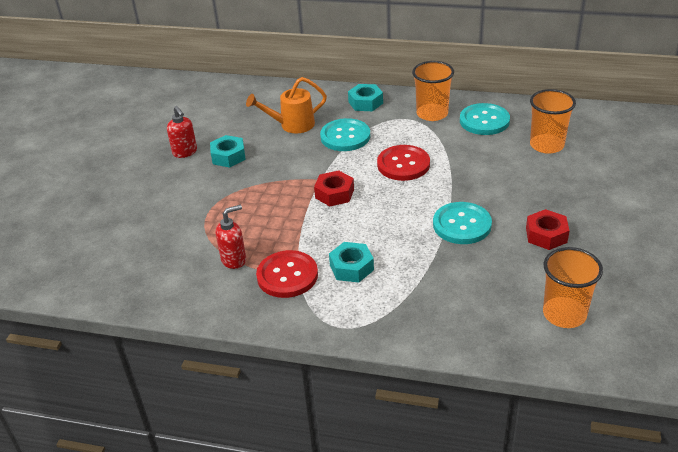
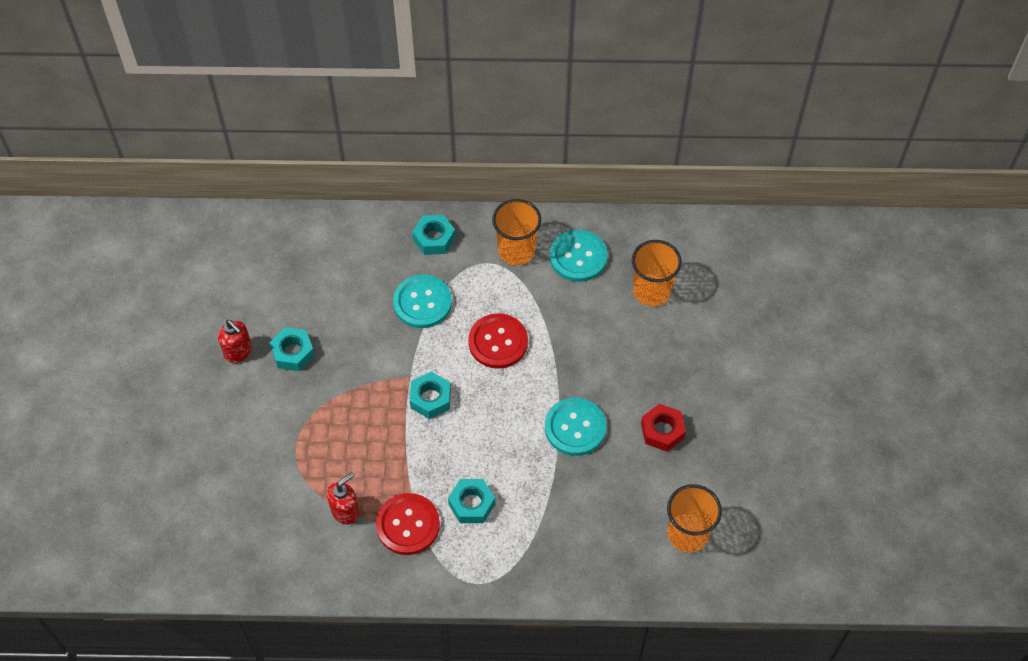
camera: 15 degrees left, 20 degrees up
(292, 125) = (354, 289): orange watering can -> none
(334, 193) = (430, 398): red nut -> turquoise nut

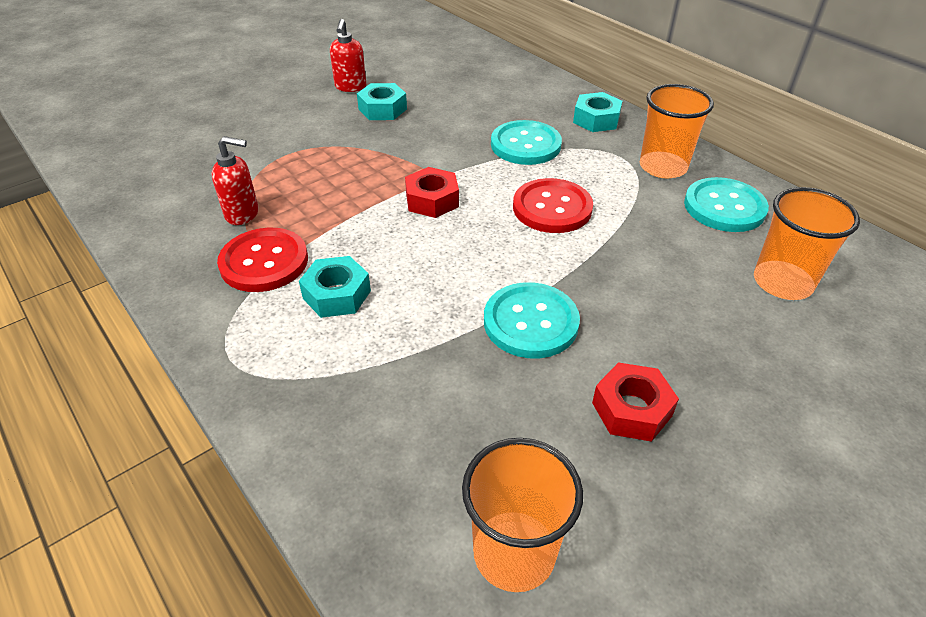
camera: 50 degrees right, 15 degrees down
(430, 398) = (432, 200): turquoise nut -> red nut

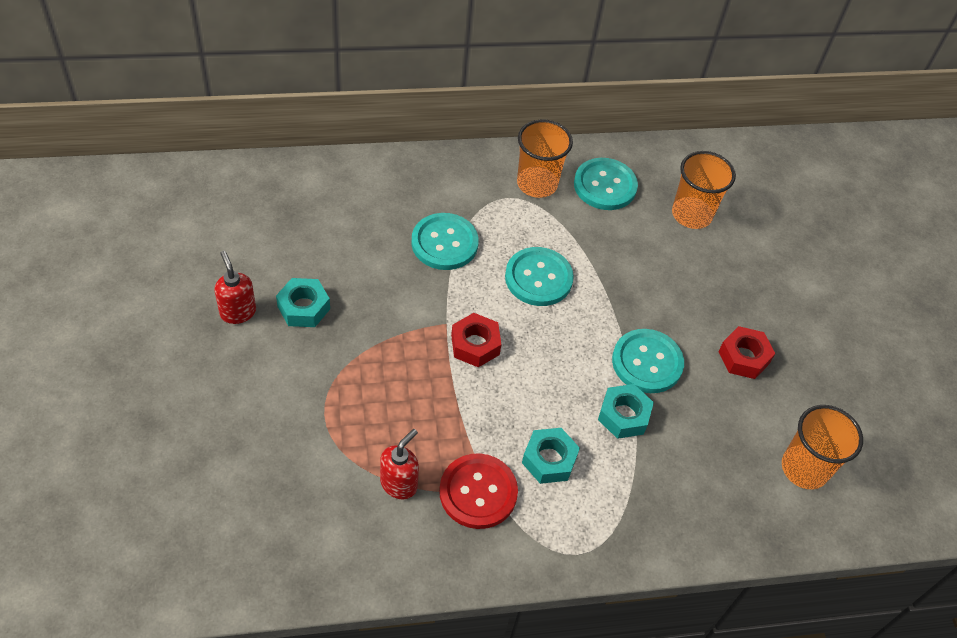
camera: 65 degrees left, 10 degrees up
(350, 87) = (238, 312): red soap dispenser -> red soap dispenser turned 150 degrees counterclockwise
(552, 208) = (538, 278): red button -> turquoise button
(596, 119) = (444, 177): turquoise nut -> turquoise nut (623, 415)

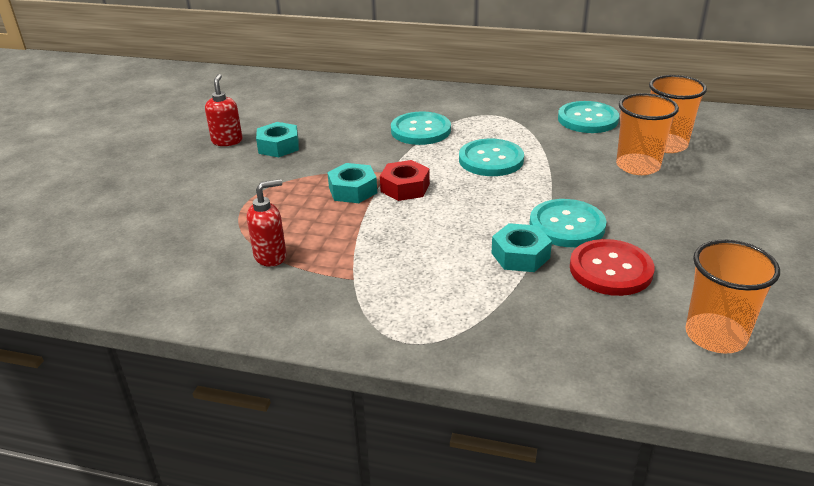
camera: 30 degrees right, 20 degrees down
(478, 492) = (338, 277): red button -> red button (610, 269)
(537, 183) = (524, 111): orange cup -> orange cup (638, 166)
(549, 460) = (423, 270): turquoise nut -> turquoise nut (353, 190)
(744, 357) = (678, 240): red nut -> none

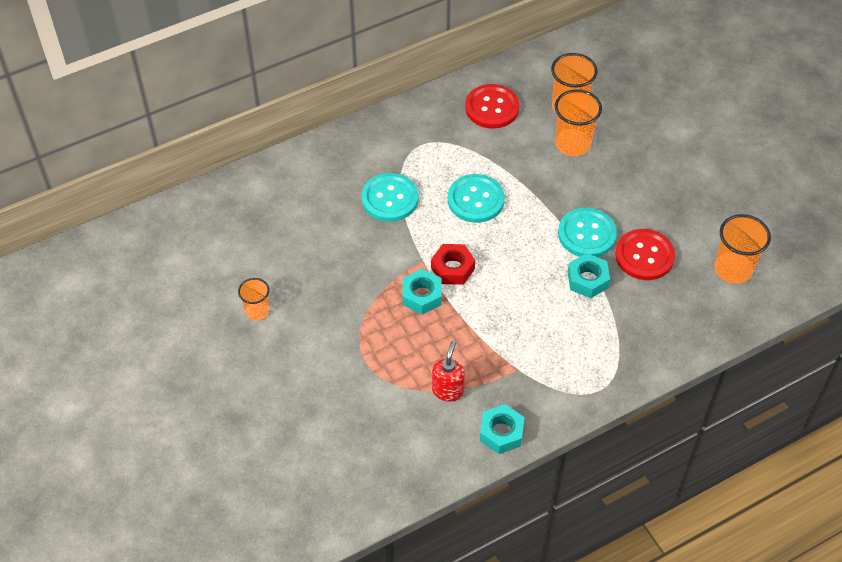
camera: 45 degrees left, 20 degrees up
(227, 141) = (257, 311): red soap dispenser -> orange cup
(278, 146) = (307, 289): turquoise nut -> turquoise nut (501, 433)
(587, 119) = (492, 108): turquoise button -> red button

